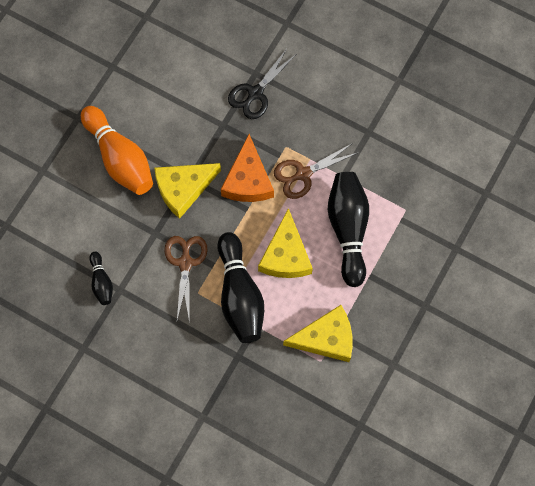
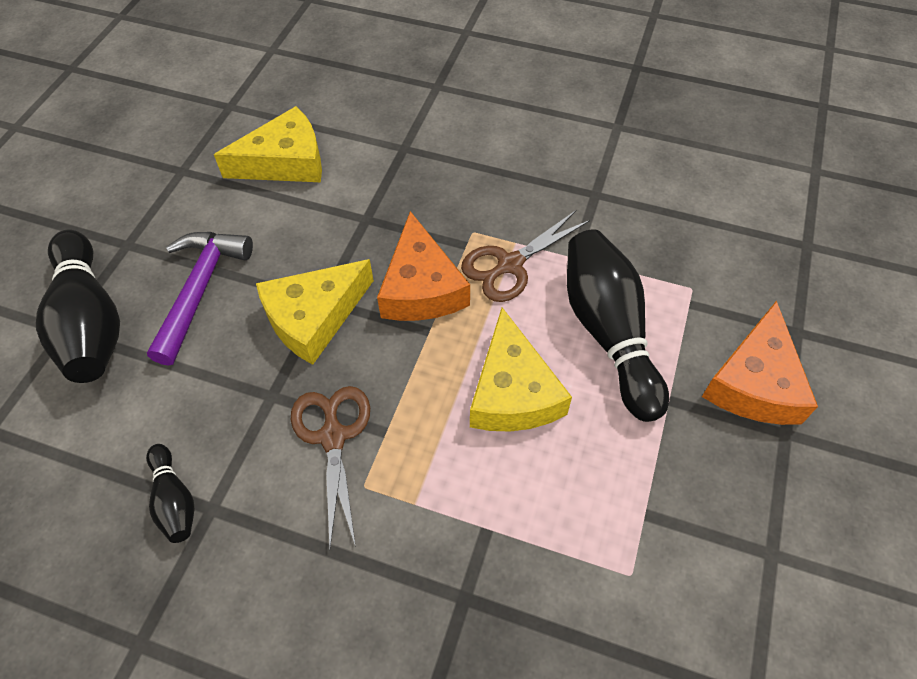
camera: 10 degrees left, 15 degrees down
(120, 158) = (200, 290): orange bowling pin -> purple hammer
(239, 295) = (444, 476): black bowling pin -> black bowling pin (91, 322)
(255, 93) = (409, 171): black scissors -> none
(326, 338) = (628, 527): yellow cheese -> yellow cheese (285, 162)
(419, 274) = (754, 382): none -> orange cheese

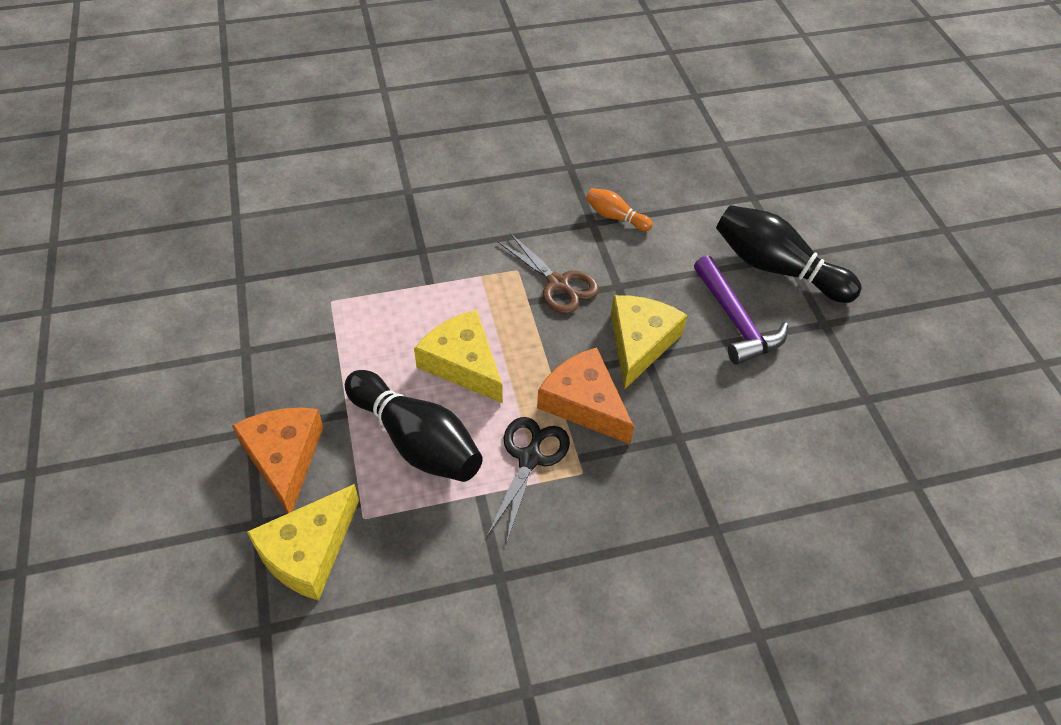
camera: 145 degrees right, 5 degrees down
(174, 500) = (615, 217): black bowling pin -> orange bowling pin
(285, 162) = (799, 453): yellow cheese -> yellow cheese (308, 551)
(510, 264) = (529, 458): brown scissors -> black scissors

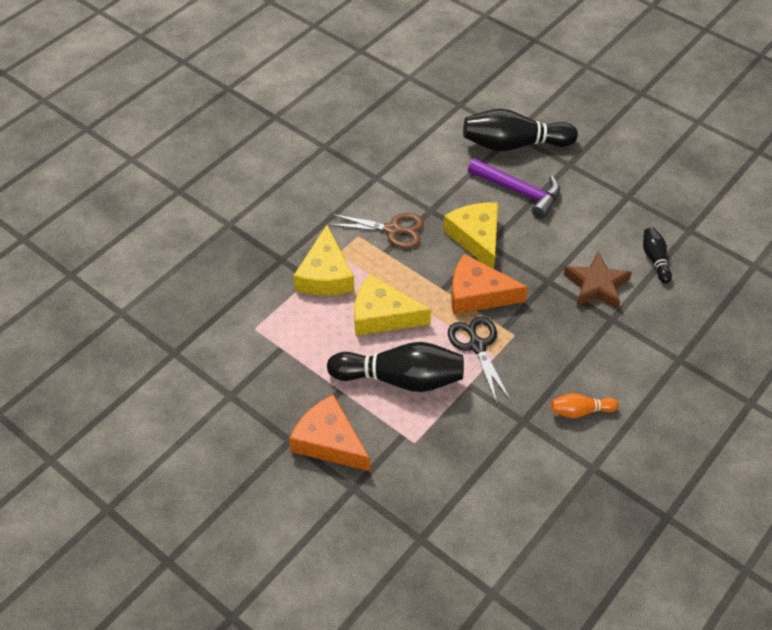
camera: 35 degrees left, 0 degrees up
(308, 551) = (401, 481): yellow cheese -> yellow cheese (325, 275)
(615, 217) = (387, 165): orange bowling pin -> orange bowling pin (580, 411)
(732, 478) = (596, 285): none -> brown star
(836, 492) = (655, 259): none -> black bowling pin

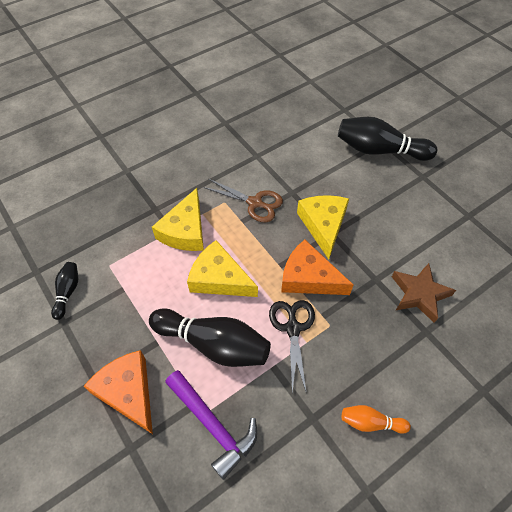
camera: 15 degrees right, 5 degrees up
(519, 191) = (372, 191): purple hammer -> purple hammer (213, 425)
(655, 259) = (481, 281): black bowling pin -> black bowling pin (68, 292)

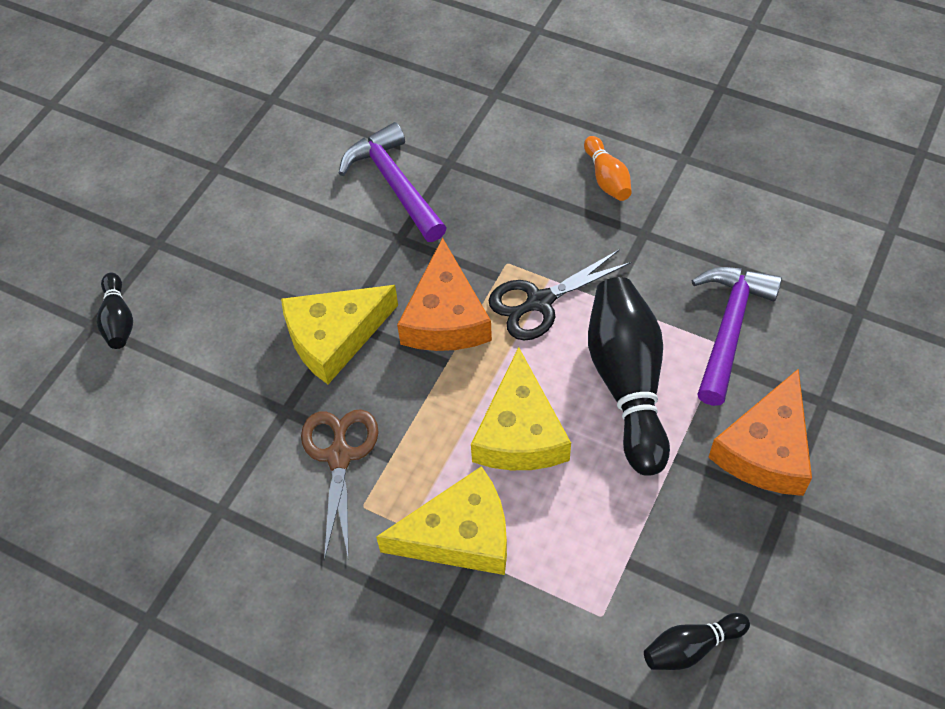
camera: 115 degrees left, 0 degrees up
(379, 150) = (118, 320): black bowling pin -> black bowling pin, size x0.50
(419, 294) = (394, 184): brown star -> purple hammer

